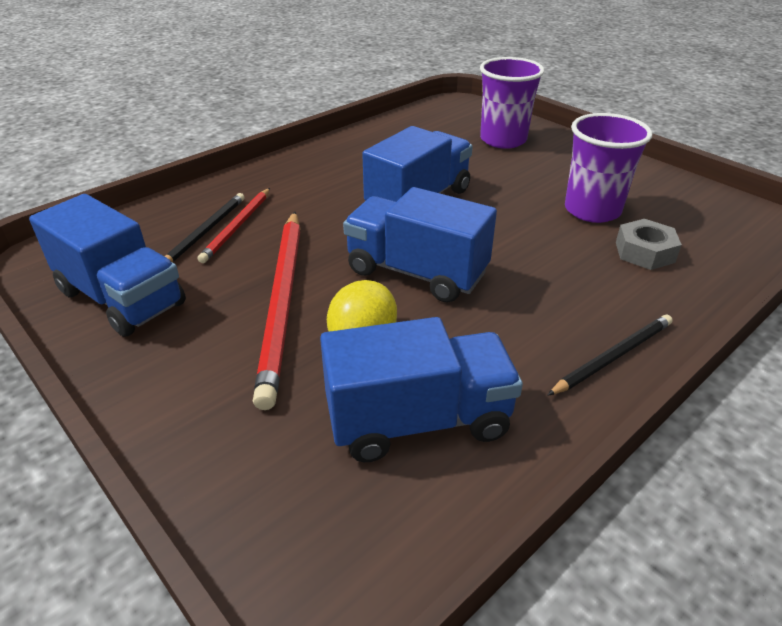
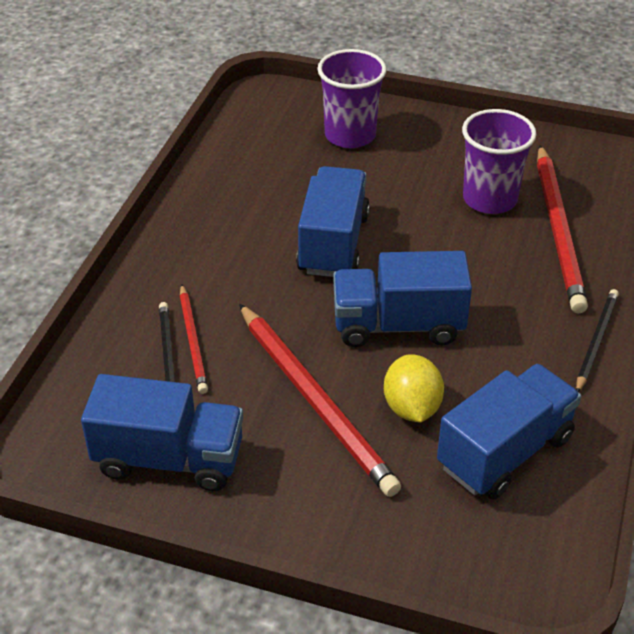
camera: 30 degrees left, 5 degrees up
(644, 252) = (558, 231): grey nut -> red pencil

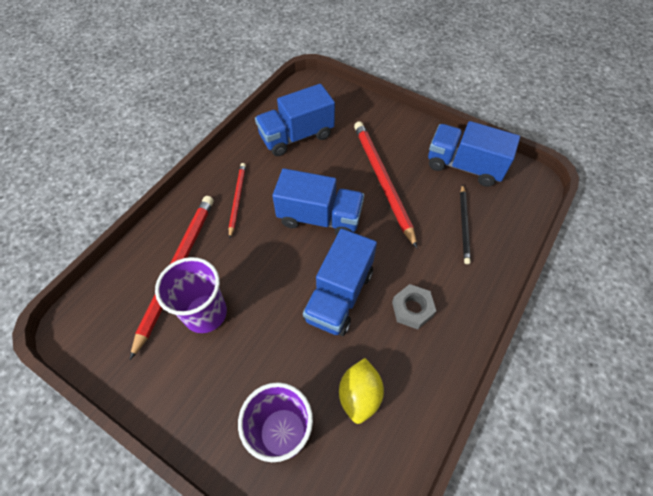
camera: 165 degrees left, 15 degrees up
(193, 341) = (448, 234): red pencil -> red pencil (237, 199)
(234, 247) = (412, 309): none -> grey nut
(411, 407) = (332, 167): yellow lemon -> yellow lemon (359, 395)
(596, 341) = (212, 182): black pencil -> none

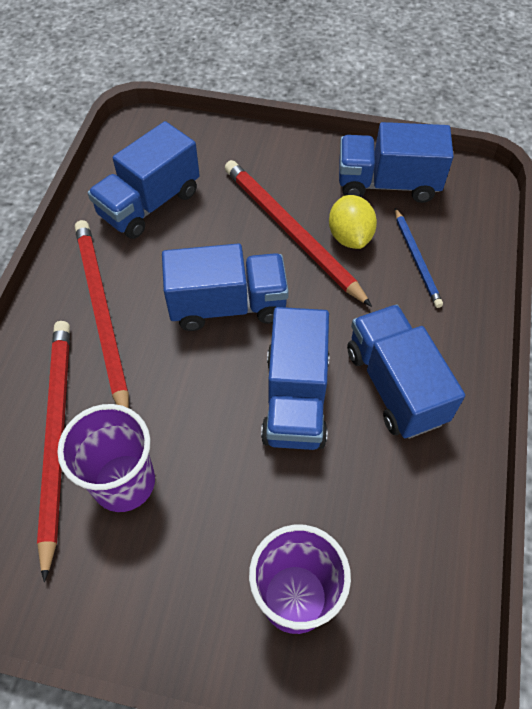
camera: 20 degrees left, 0 degrees up
(237, 199) = (102, 314): red pencil -> red pencil, size x1.82
(359, 395) = (373, 515): yellow lemon -> yellow lemon (350, 236)
(412, 309) = (395, 385): grey nut -> blue truck
(464, 225) = (416, 259): black pencil -> blue pencil

